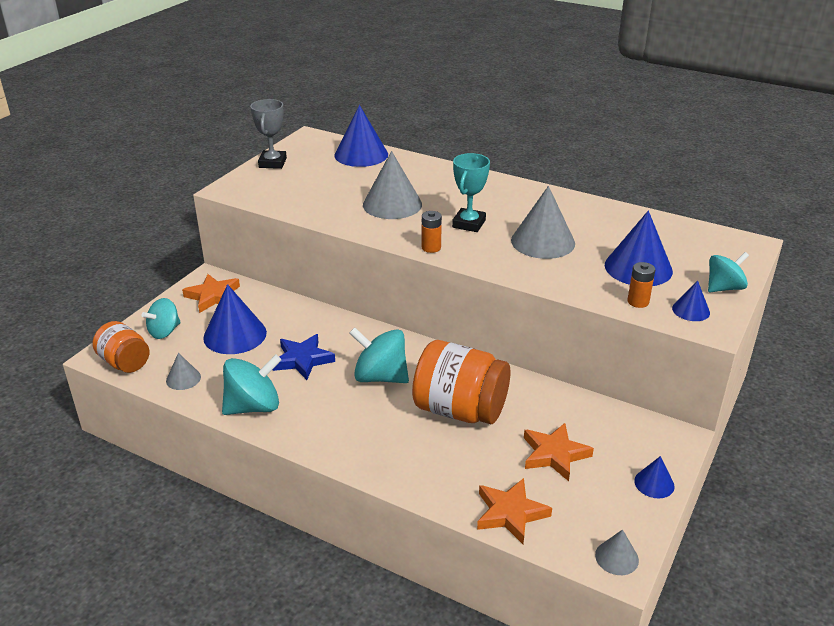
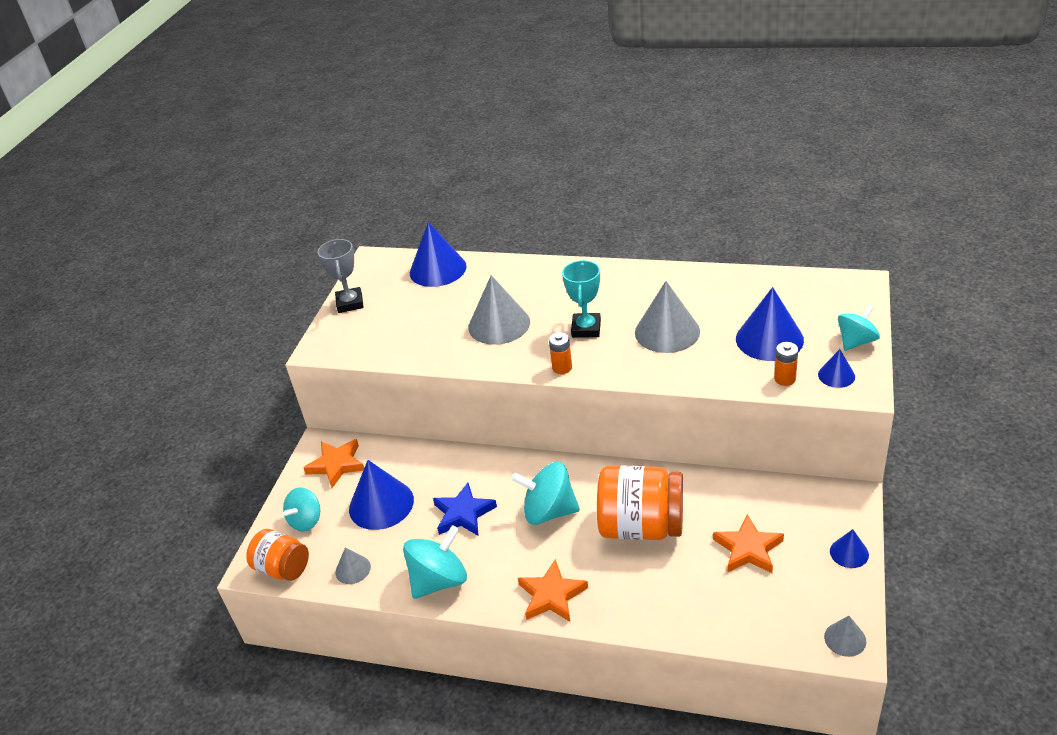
camera: 10 degrees left, 5 degrees up
(510, 513) = (733, 623): orange star -> orange star (551, 595)

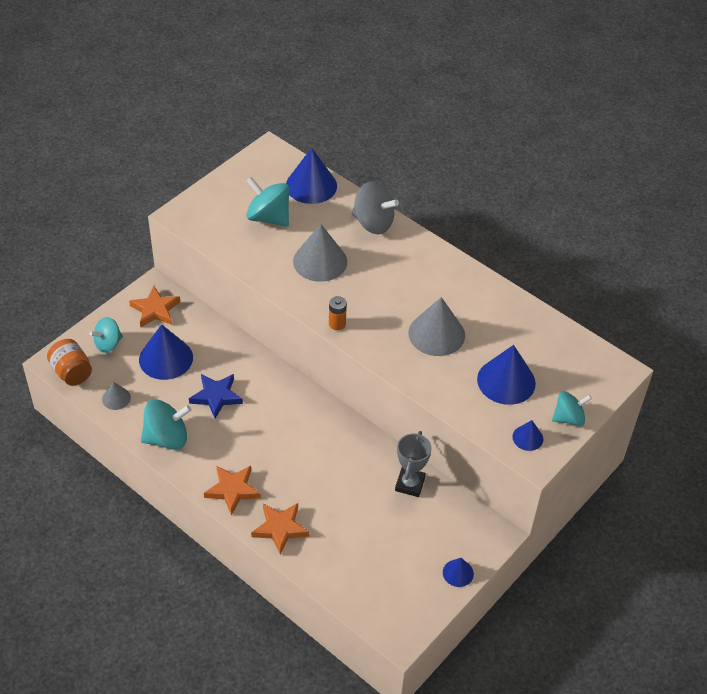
camera: 20 degrees right, 10 degrees up
(350, 303) = (226, 184): grey trophy -> grey trophy (410, 484)
(524, 272) = (373, 223): none -> grey spinning top
(549, 511) = (275, 427): turquoise spinning top -> turquoise spinning top (268, 217)
(586, 329) = (380, 299): turquoise trophy -> none
(641, 526) = (330, 473): orange jar -> none
(748, 549) = (390, 531): orange star -> orange star (280, 528)
(785, 379) = (488, 420): orange battery -> none
(845, 639) = (402, 629): grey cone -> none

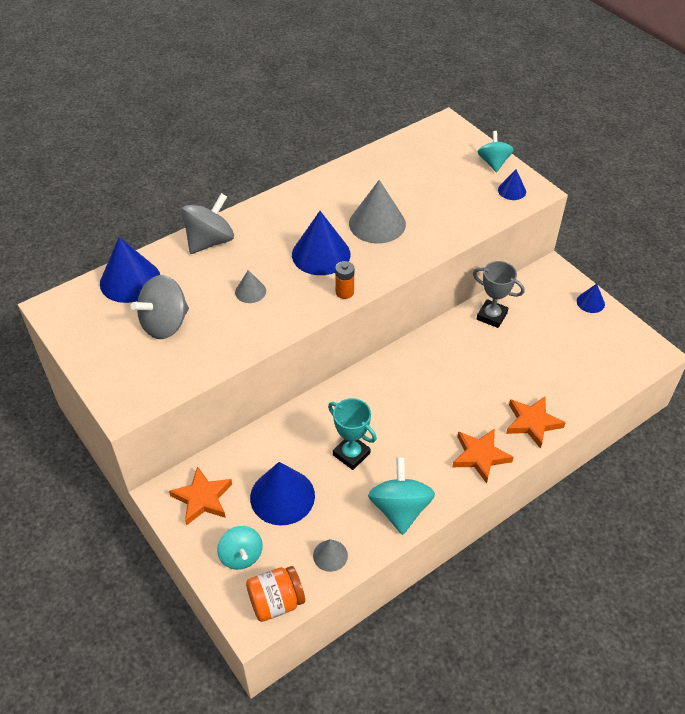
camera: 75 degrees left, 0 degrees up
(216, 396) = (351, 454): blue star -> turquoise trophy
(268, 217) = (165, 324): turquoise spinning top -> grey spinning top
(320, 261) = (250, 291): grey cone -> grey cone, size x0.51
(506, 381) = (445, 190): blue cone -> blue cone (321, 254)

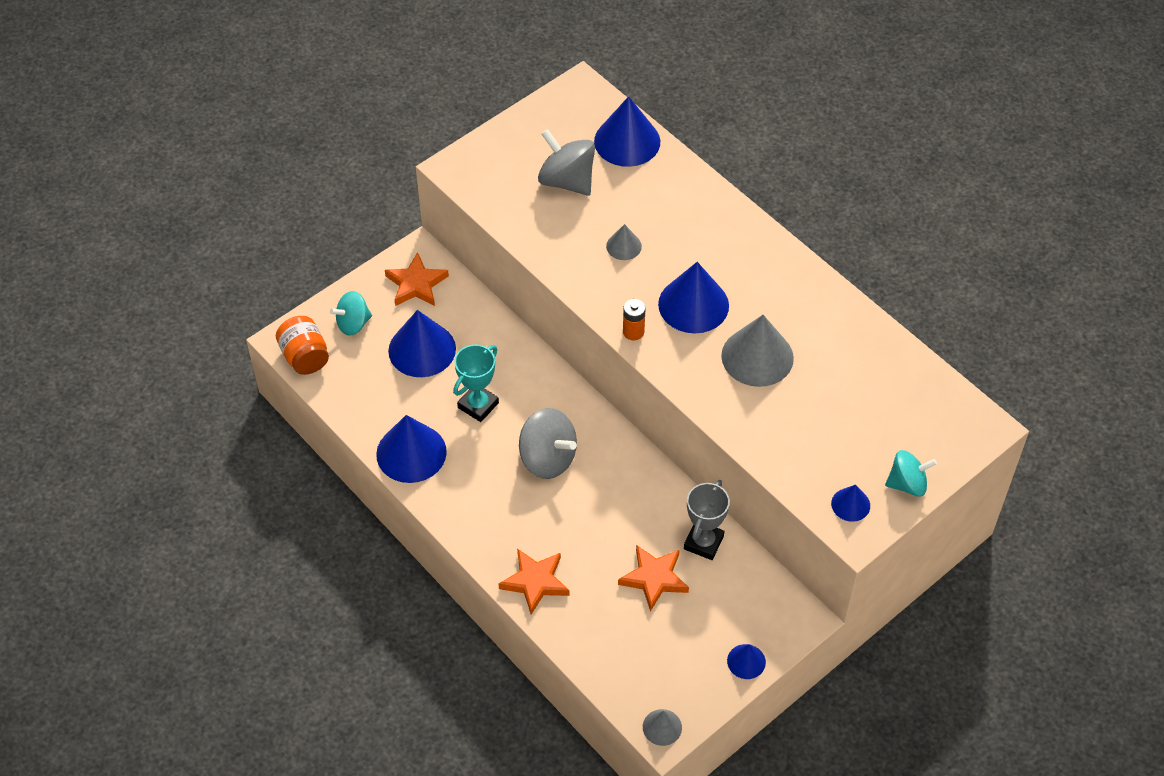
camera: 85 degrees right, 5 degrees up
(210, 241) = (699, 199): grey spinning top -> grey spinning top (547, 458)
(330, 555) = (355, 396): grey cone -> grey cone (662, 727)
(400, 509) = (411, 453): turquoise spinning top -> blue cone
(480, 456) = (483, 527): orange star -> orange star (654, 578)

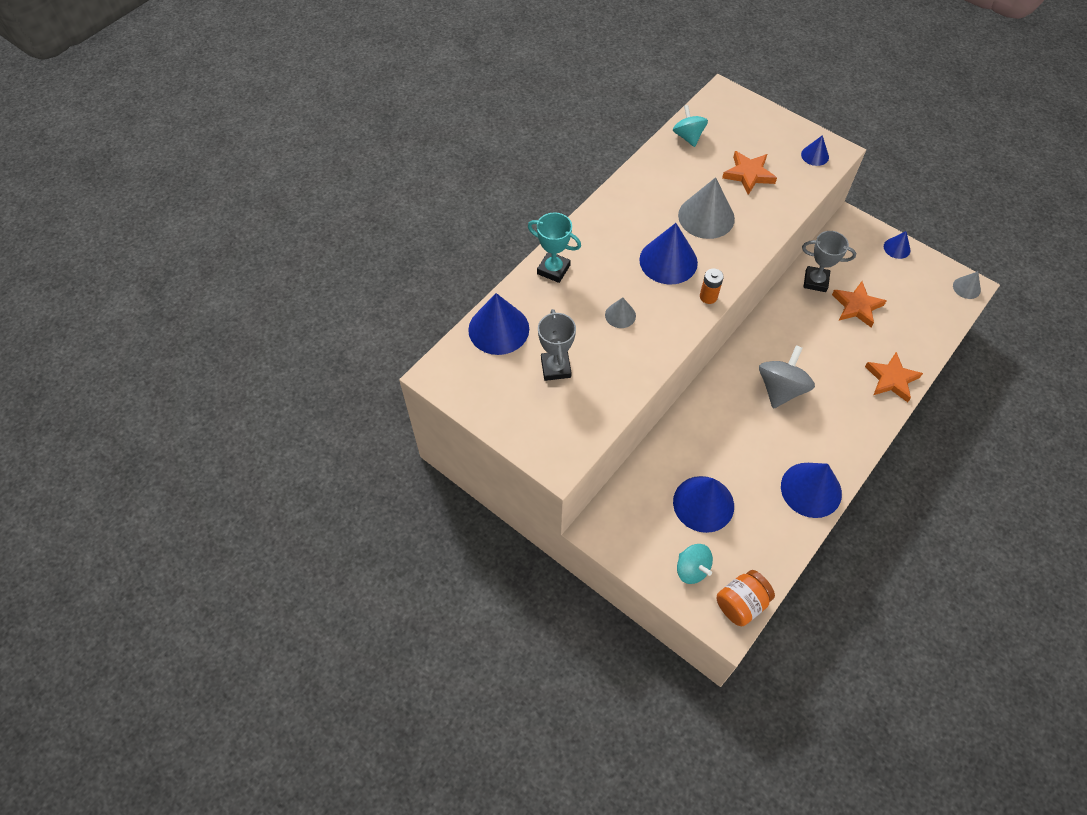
camera: 100 degrees left, 5 degrees up
(416, 284) = (632, 524): orange star -> orange star (748, 174)
(478, 405) = (747, 448): turquoise trophy -> turquoise trophy (553, 269)
(567, 181) = (555, 368): grey spinning top -> grey trophy
(907, 484) = (785, 128): turquoise spinning top -> turquoise spinning top (688, 137)

